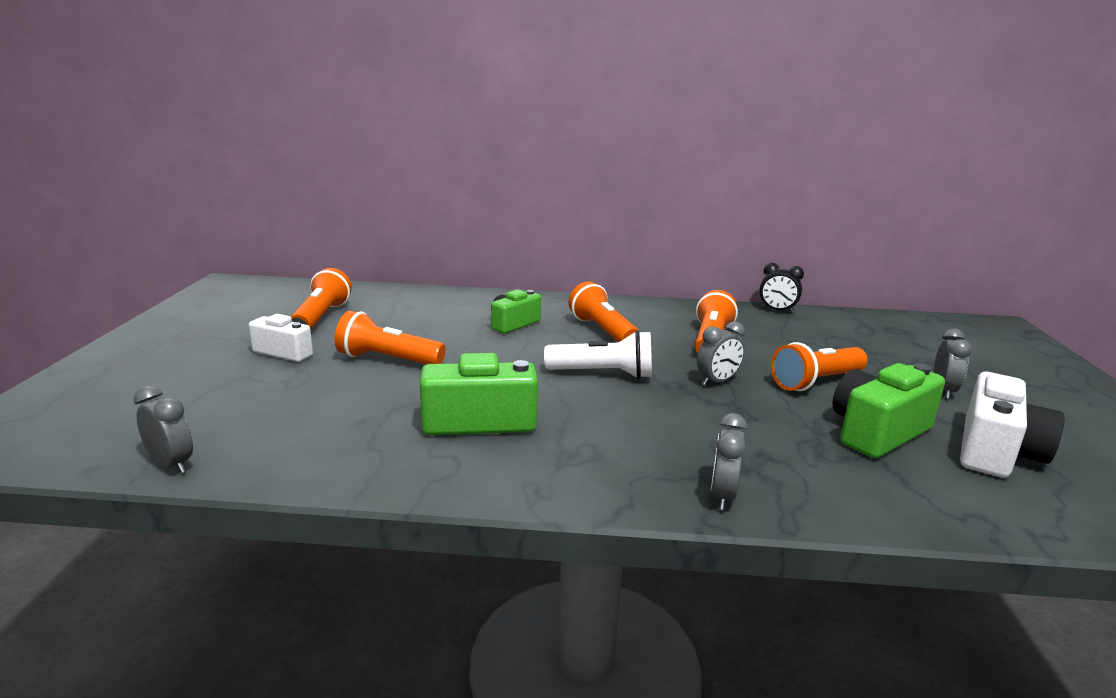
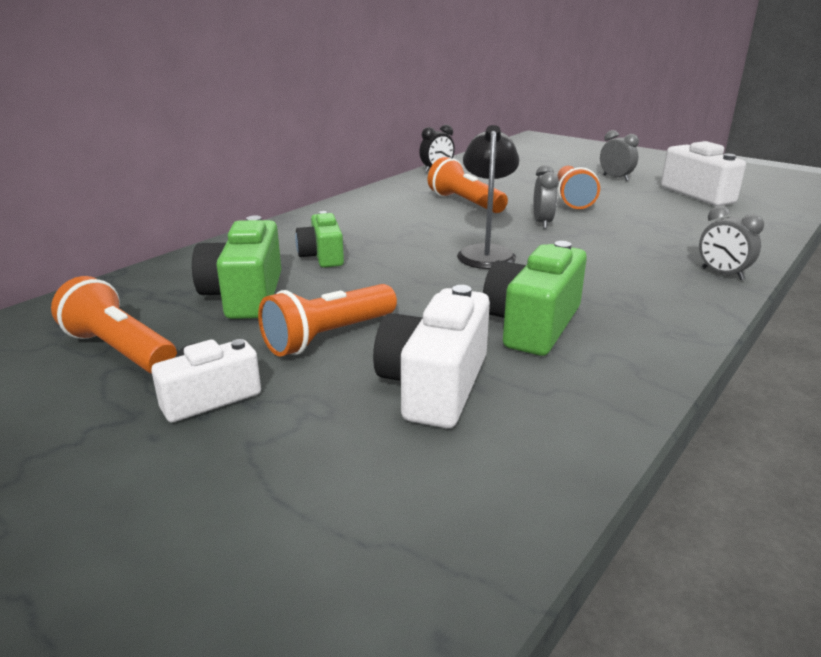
camera: 55 degrees left, 5 degrees up
(171, 464) = (489, 550): grey clock -> none
(349, 407) = (434, 385): none -> white camera
(602, 331) = (394, 228): orange flashlight -> none
(603, 374) = (486, 253): white flashlight -> black lamp
(877, 432) = (659, 209): green camera -> green camera (245, 295)

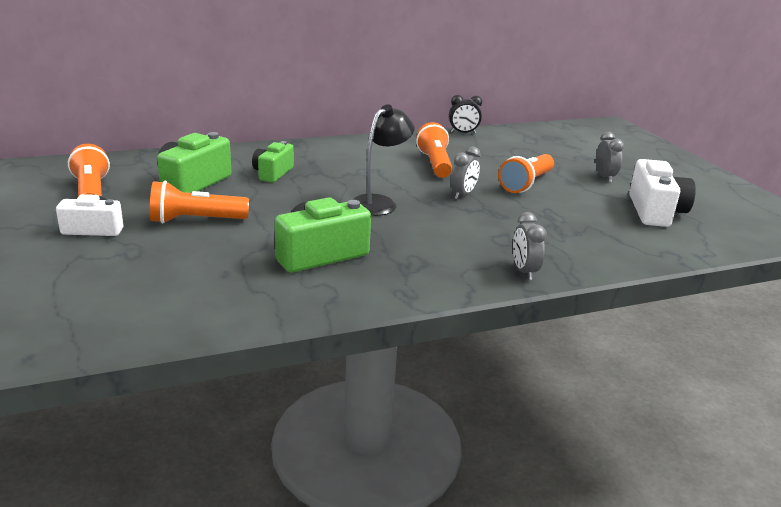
camera: 30 degrees right, 0 degrees up
(434, 385) = (204, 264): white camera -> none

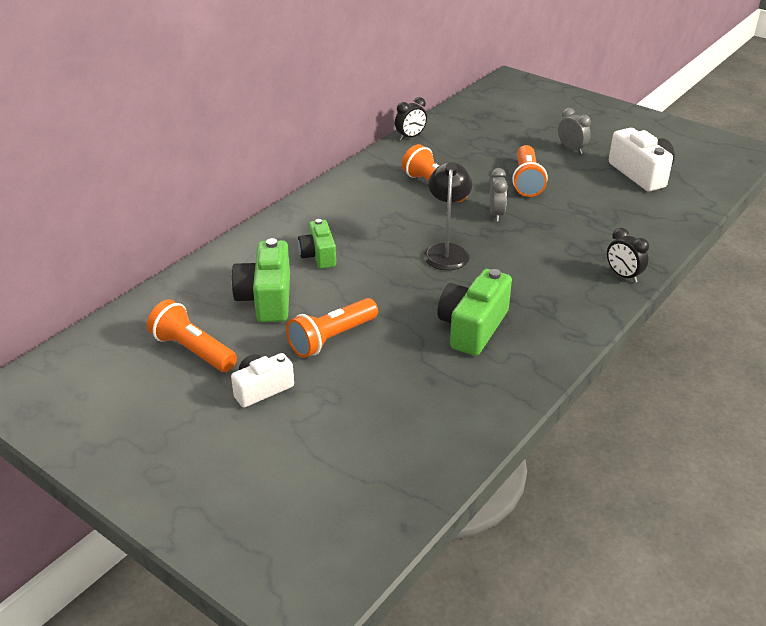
camera: 30 degrees left, 10 degrees up
(524, 271) = (623, 275): grey clock -> black clock

